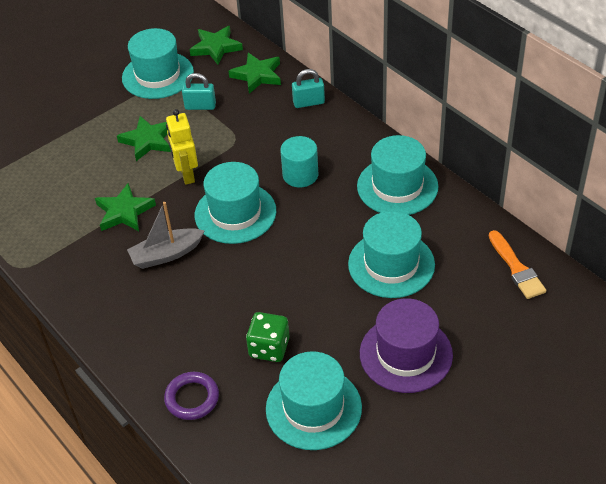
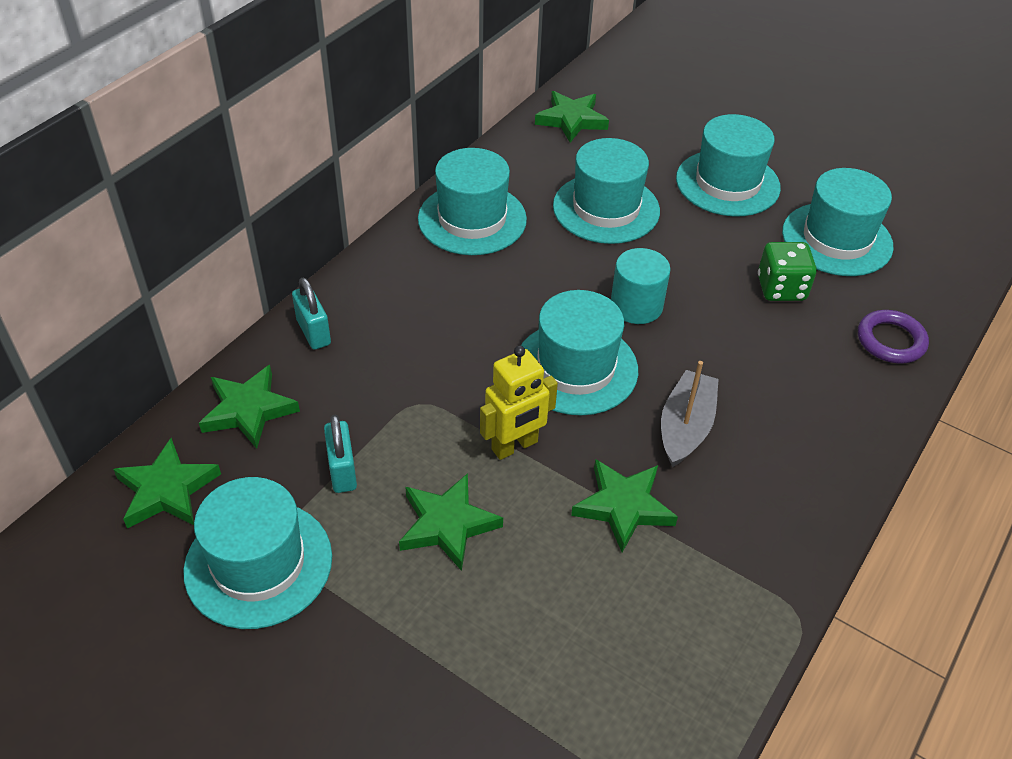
camera: 110 degrees left, 0 degrees up
(166, 254) = (685, 427): grey boat -> grey boat turned 120 degrees counterclockwise
(300, 175) = (477, 313): turquoise cylinder -> turquoise cylinder (636, 306)
(406, 354) = (727, 183): purple hat -> turquoise hat
(516, 268) = (571, 120): orange brush -> green star

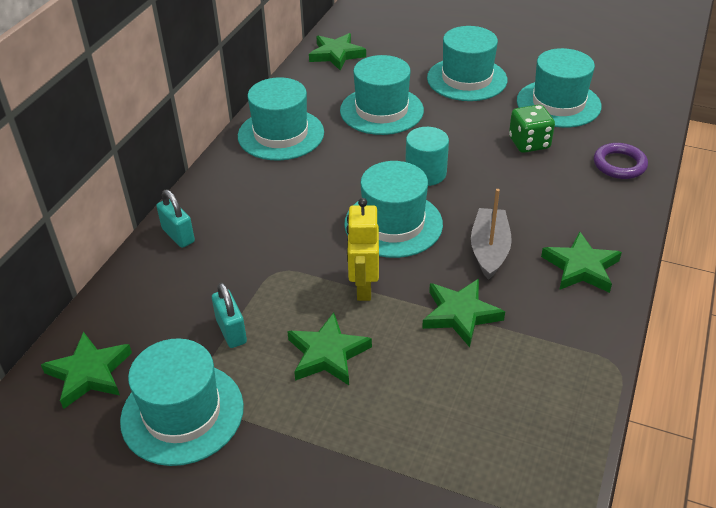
camera: 10 degrees left, 5 degrees down
(249, 410) = (141, 301): green star -> green star (581, 267)
(515, 446) = (363, 287): yellow robot -> yellow robot turned 135 degrees clockwise

